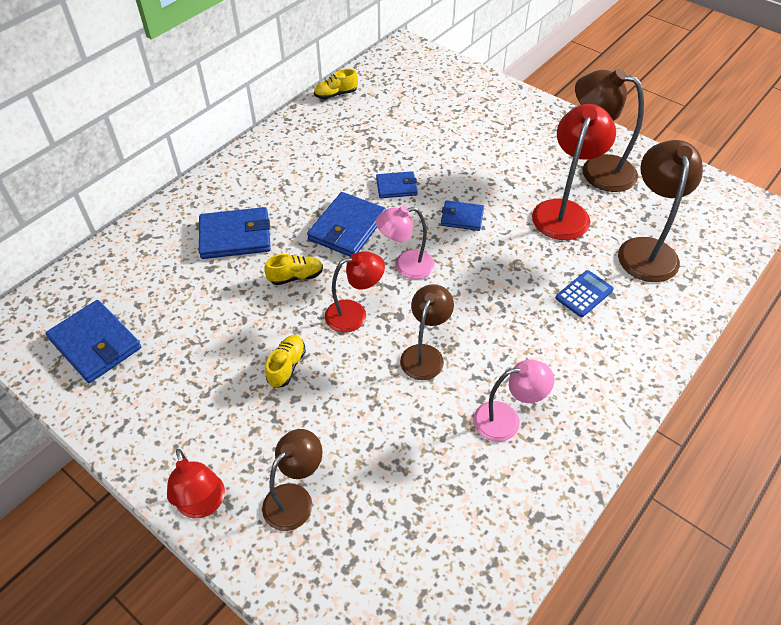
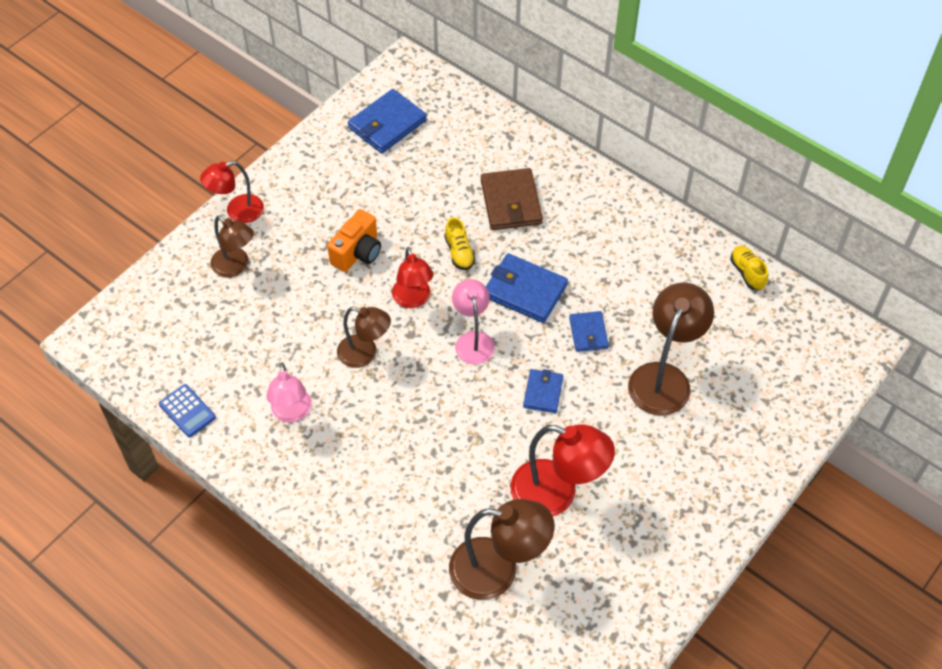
camera: 90 degrees right, 5 degrees up
(235, 236) = (511, 202): blue wallet -> brown wallet
(286, 366) = (357, 253): yellow shoe -> orange camera
(584, 294) = (434, 496): blue calculator -> blue calculator (187, 411)
(597, 170) = (630, 540): brown lamp -> brown lamp (664, 378)

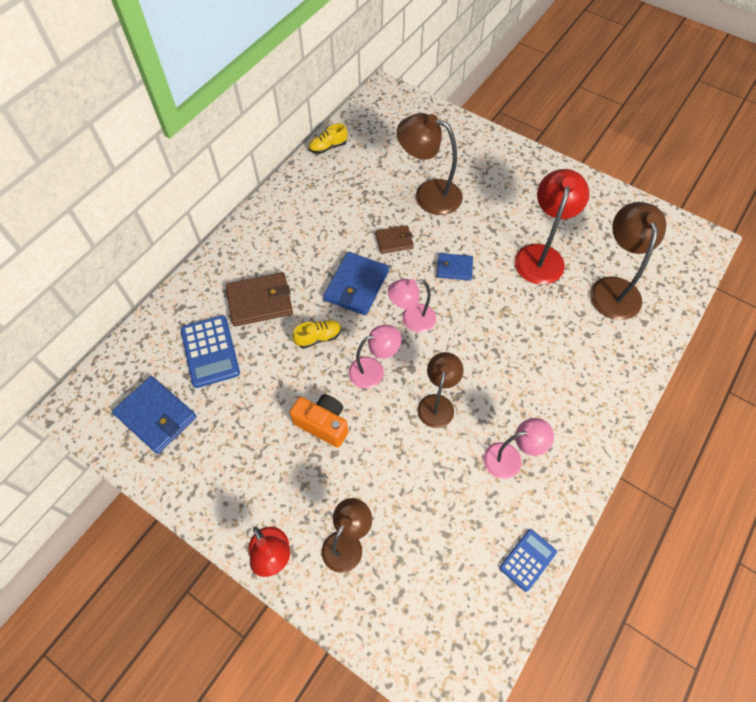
camera: 95 degrees left, 5 degrees up
(413, 299) = (373, 370): red lamp -> pink lamp
(453, 162) = (210, 351): none -> blue calculator
(588, 333) = (394, 241): blue wallet -> brown wallet

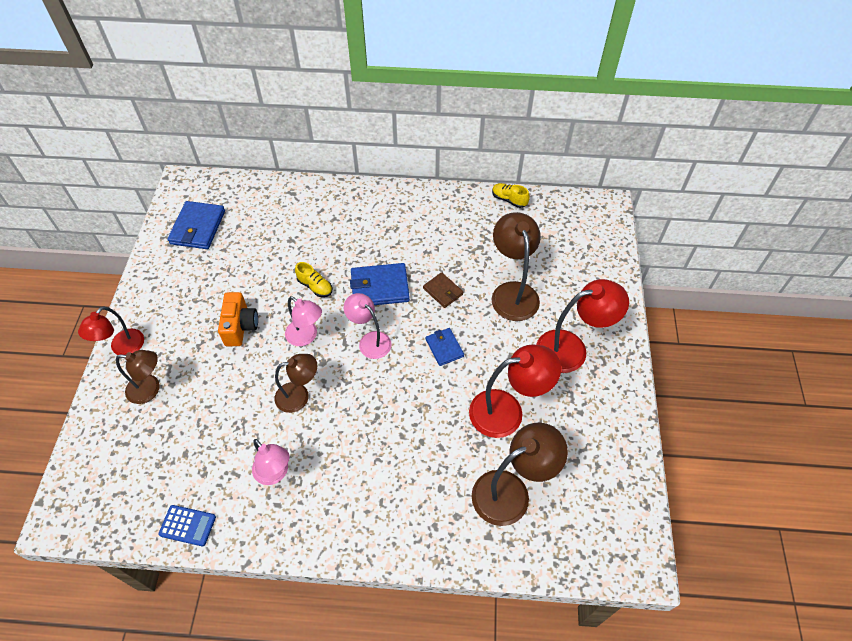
camera: 60 degrees right, 5 degrees down
(210, 351) = (265, 229): blue calculator -> none
(260, 301) = (325, 234): brown wallet -> none
(507, 185) = (571, 348): none -> red lamp

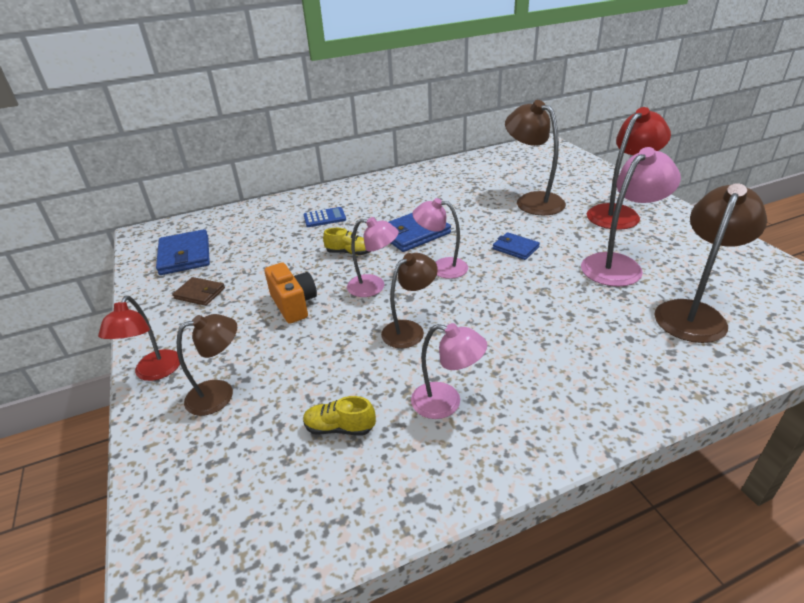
camera: 25 degrees left, 20 degrees down
(187, 525) = (381, 506): blue calculator -> blue calculator (324, 218)
(443, 291) = (473, 218): brown wallet -> brown wallet (200, 293)
(507, 411) = (618, 265): red lamp -> pink lamp
(509, 200) = (469, 159): yellow shoe -> yellow shoe (340, 428)

